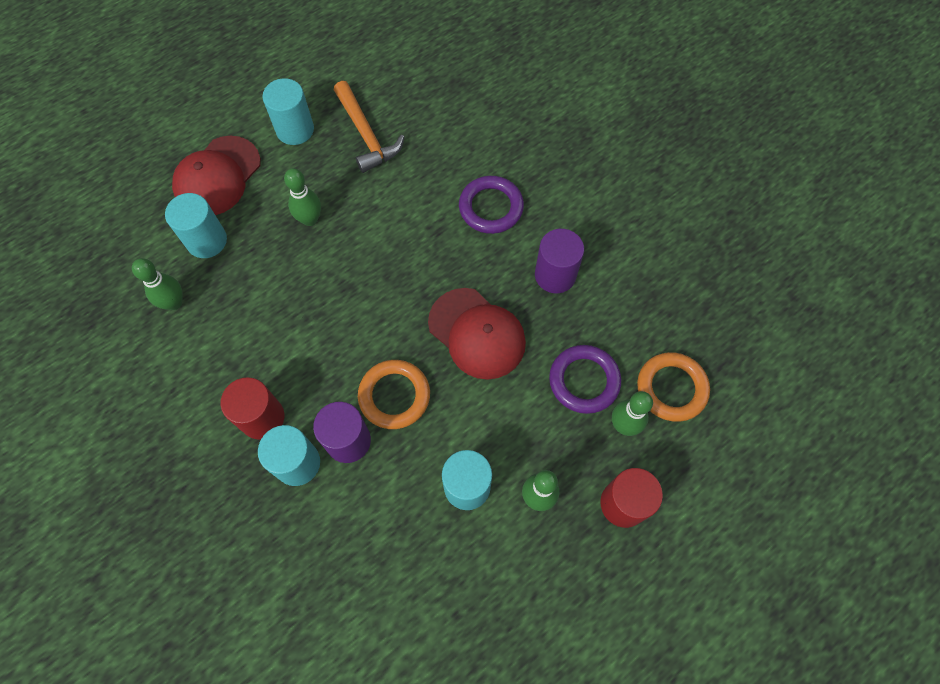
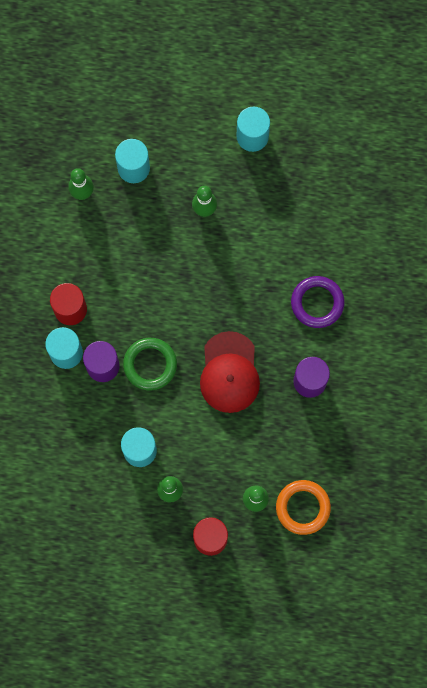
camera: 45 degrees right, 10 degrees up
(217, 176) = (177, 128): red cap -> none
(366, 135) = (292, 181): orange hammer -> none
(394, 396) = (150, 364): orange ring -> green ring
(584, 381) = (260, 456): purple ring -> none

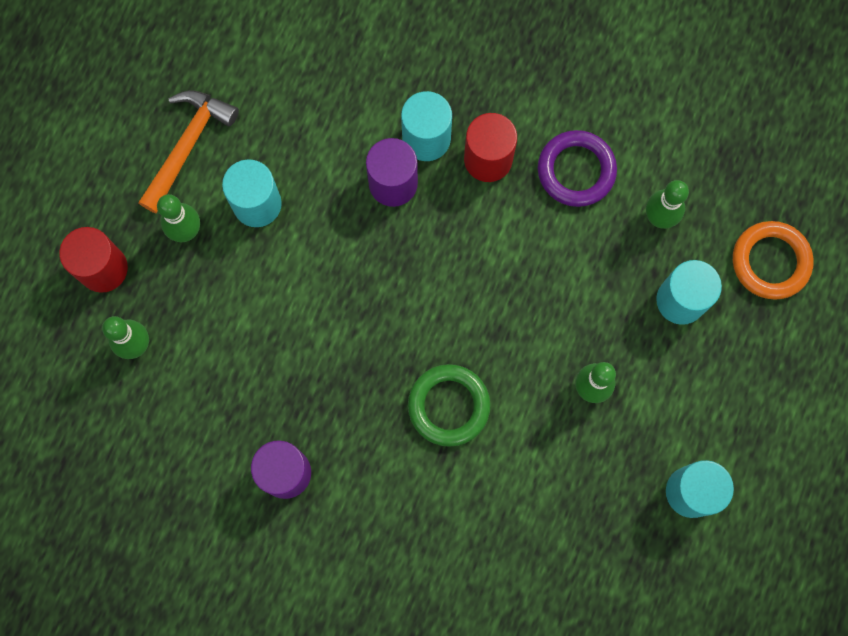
camera: 105 degrees right, 0 degrees up
(111, 508) = (187, 145): none -> orange hammer
(150, 364) = (376, 249): green ring -> green ring (448, 406)
(229, 373) = (332, 358): red cap -> none
(303, 507) = (104, 410): orange ring -> orange ring (770, 262)
(317, 303) = (401, 518): purple ring -> purple ring (576, 170)

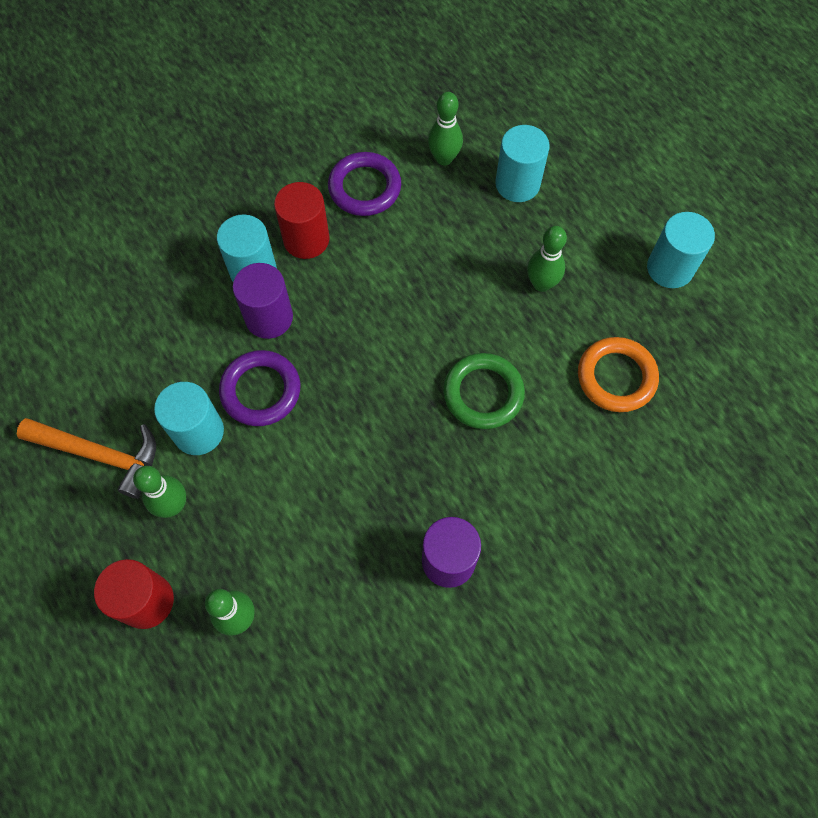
camera: 55 degrees left, 10 degrees down
(187, 145) = (101, 455): orange hammer -> orange hammer turned 135 degrees clockwise
(324, 225) = (261, 390): none -> purple ring
(770, 262) = (531, 113): orange ring -> orange ring (616, 377)

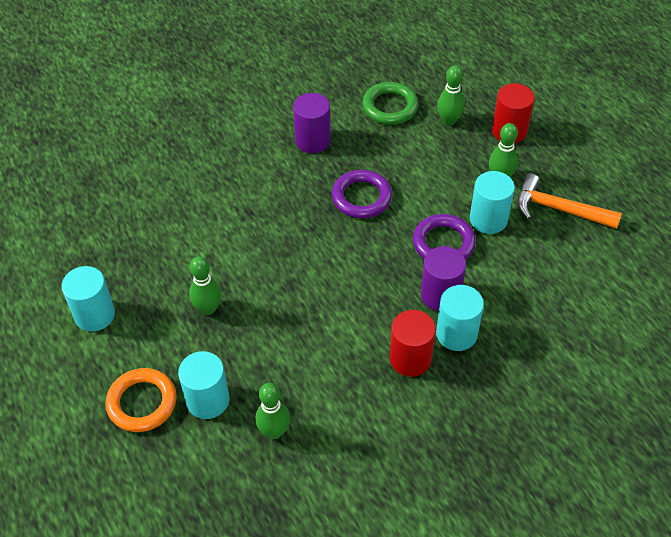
camera: 175 degrees left, 15 degrees down
(364, 188) = (354, 405): purple ring -> purple ring (361, 197)
(483, 393) = (272, 232): green ring -> green ring (390, 107)
(616, 377) = (168, 237): orange ring -> orange ring (142, 403)

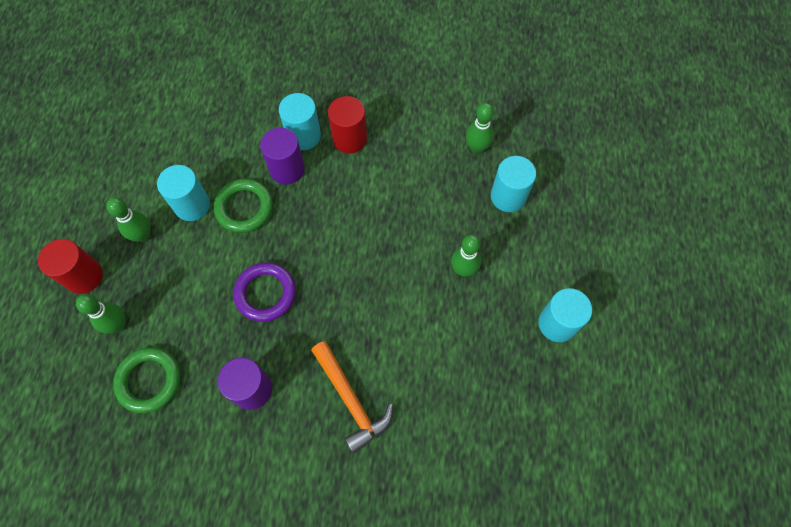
camera: 145 degrees left, 15 degrees up
(142, 403) = (556, 223): orange ring -> none
(443, 243) = (244, 208): purple ring -> green ring
(558, 209) = (134, 179): orange hammer -> orange hammer (351, 400)

